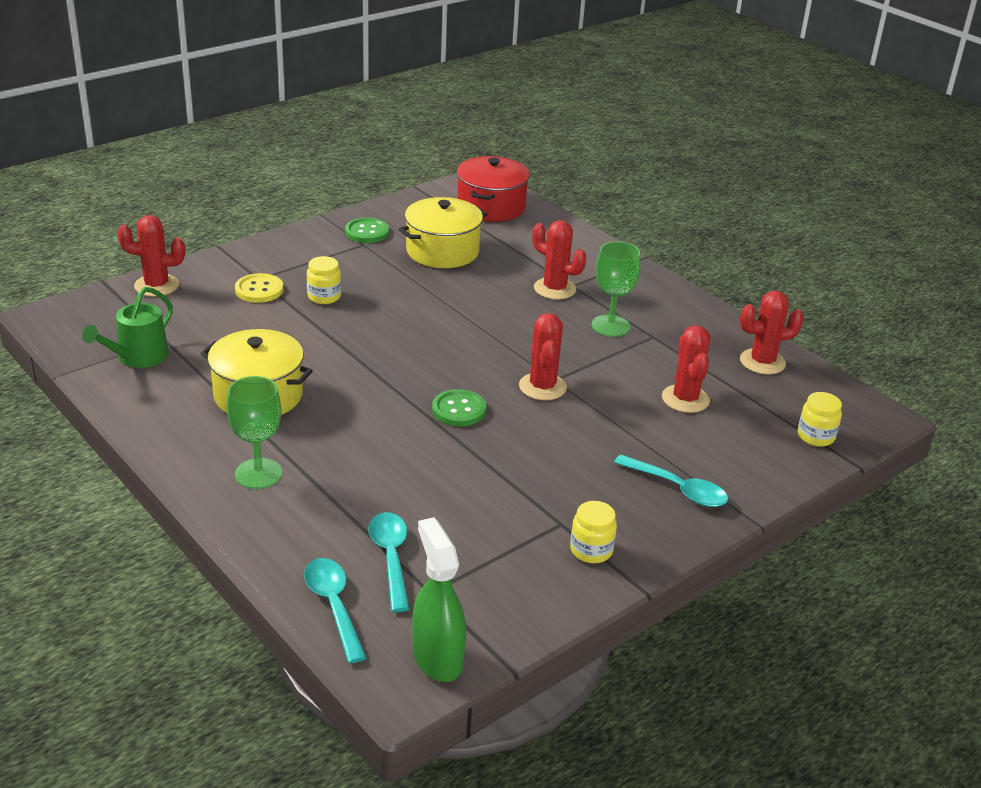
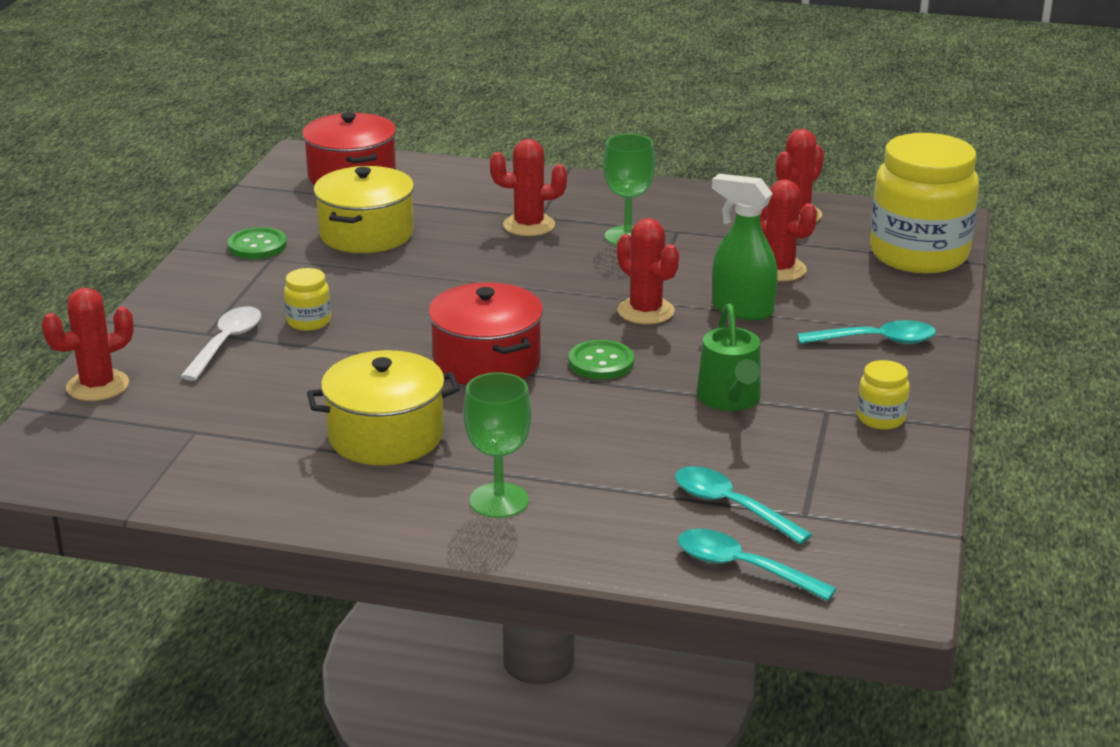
camera: 35 degrees left, 5 degrees down
(138, 357) = (194, 460): green watering can -> green watering can (730, 399)
(259, 290) = (226, 343): yellow button -> white spoon
(388, 374) = (487, 361): none -> red pot
(437, 658) = (887, 559): green spray bottle -> green spray bottle (741, 309)
(815, 436) = (918, 254): yellow jar -> yellow jar, size x2.41

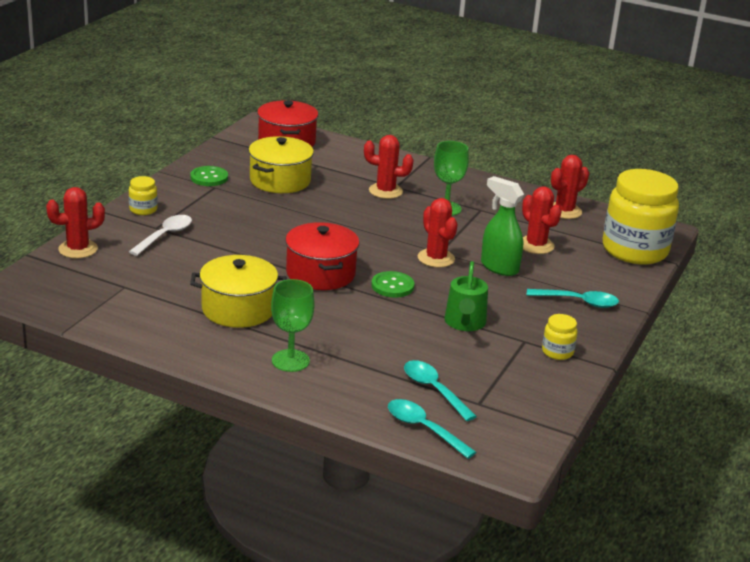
camera: 10 degrees right, 0 degrees up
(309, 321) = (221, 230): yellow jar -> yellow jar (143, 210)

